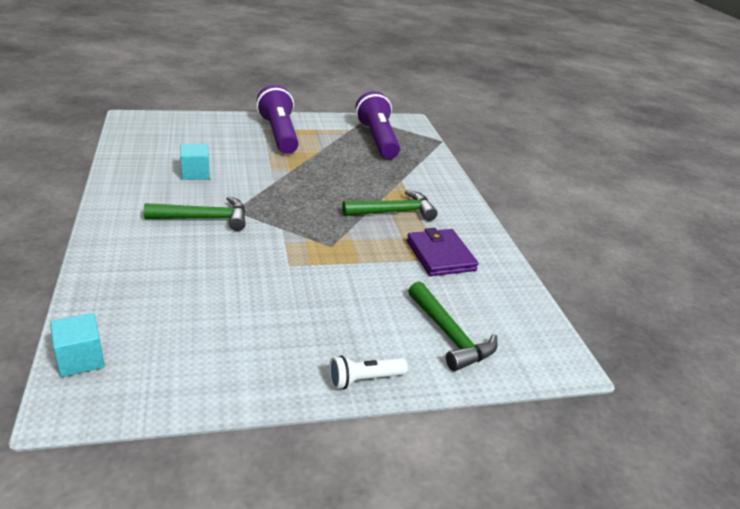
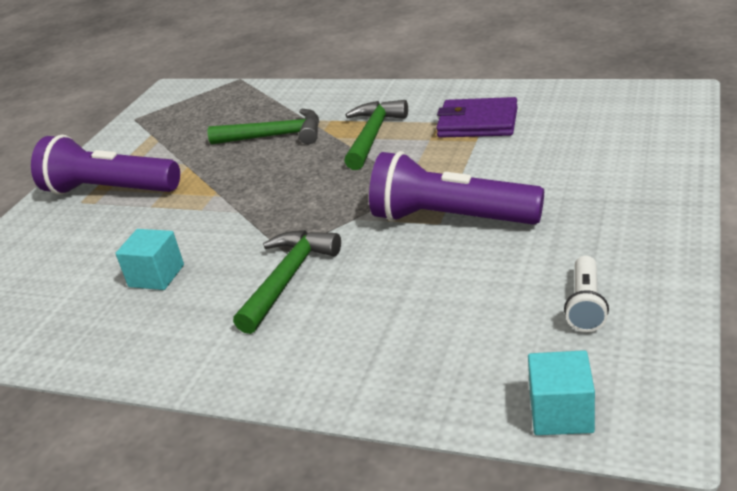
camera: 50 degrees left, 0 degrees up
(364, 380) = (669, 203): white flashlight -> white flashlight (586, 305)
(377, 139) = (196, 119): purple flashlight -> purple flashlight (450, 219)
(449, 335) = (616, 142): green hammer -> green hammer (275, 136)

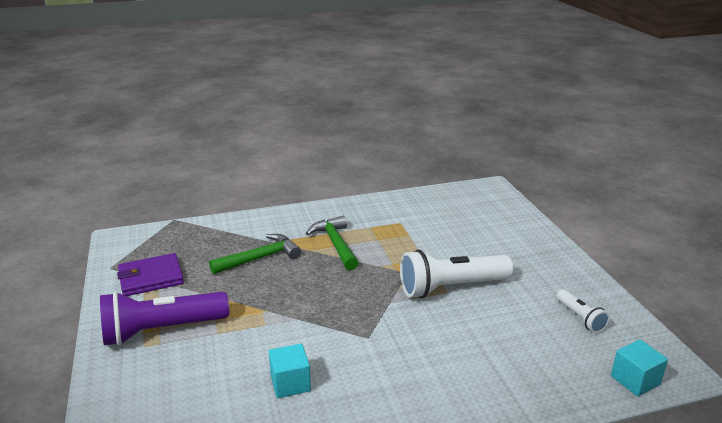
camera: 40 degrees left, 5 degrees down
(288, 279) = (393, 355): green hammer -> none
(450, 219) = (451, 287): purple flashlight -> white flashlight
(477, 122) = (396, 223): purple wallet -> purple wallet (151, 278)

